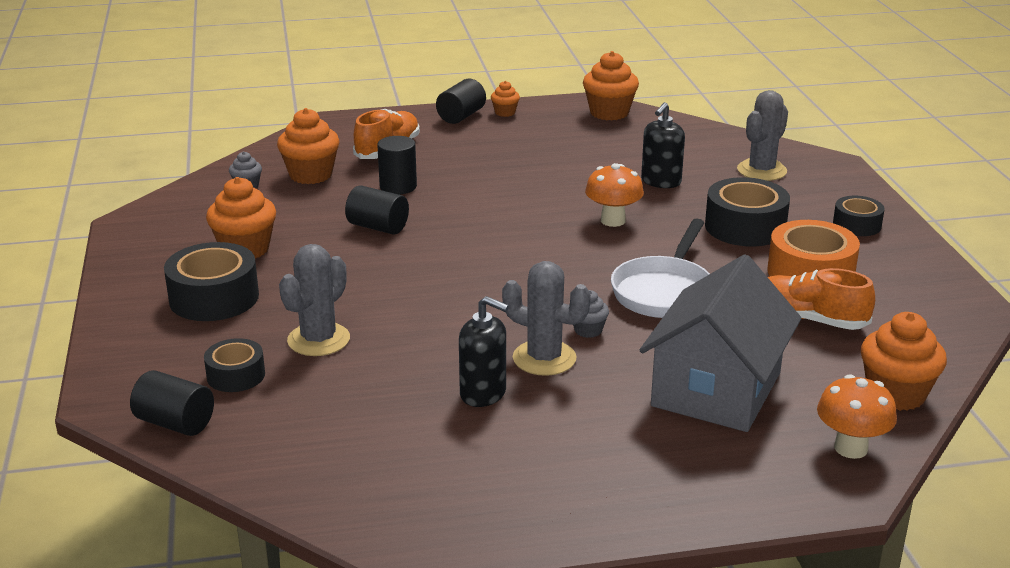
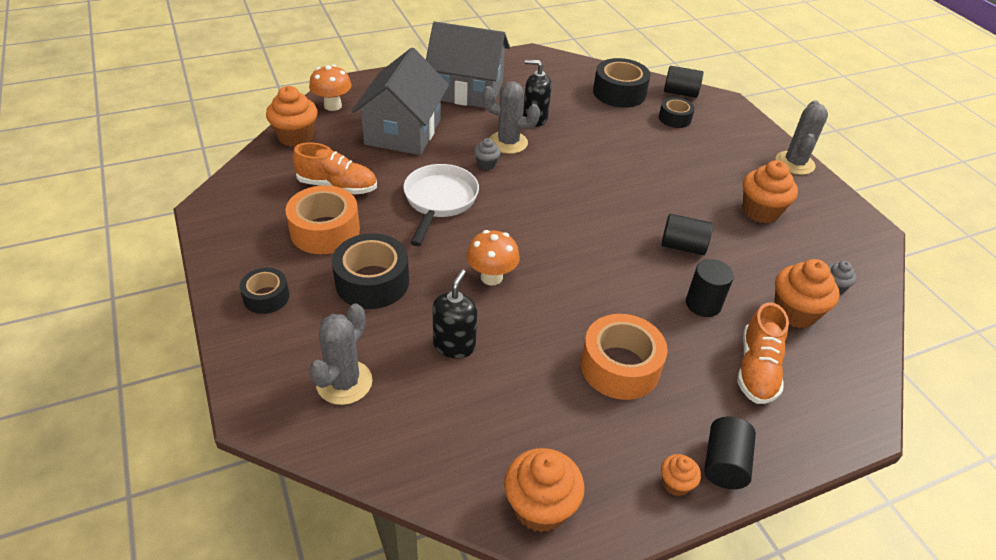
camera: 165 degrees right, 15 degrees up
(214, 298) = (738, 167): black tape -> black tape (619, 93)
(318, 340) = (648, 143): grey cactus -> grey cactus (794, 163)
(511, 160) = (620, 367): none -> orange tape
(591, 461) = (467, 90): none -> grey house

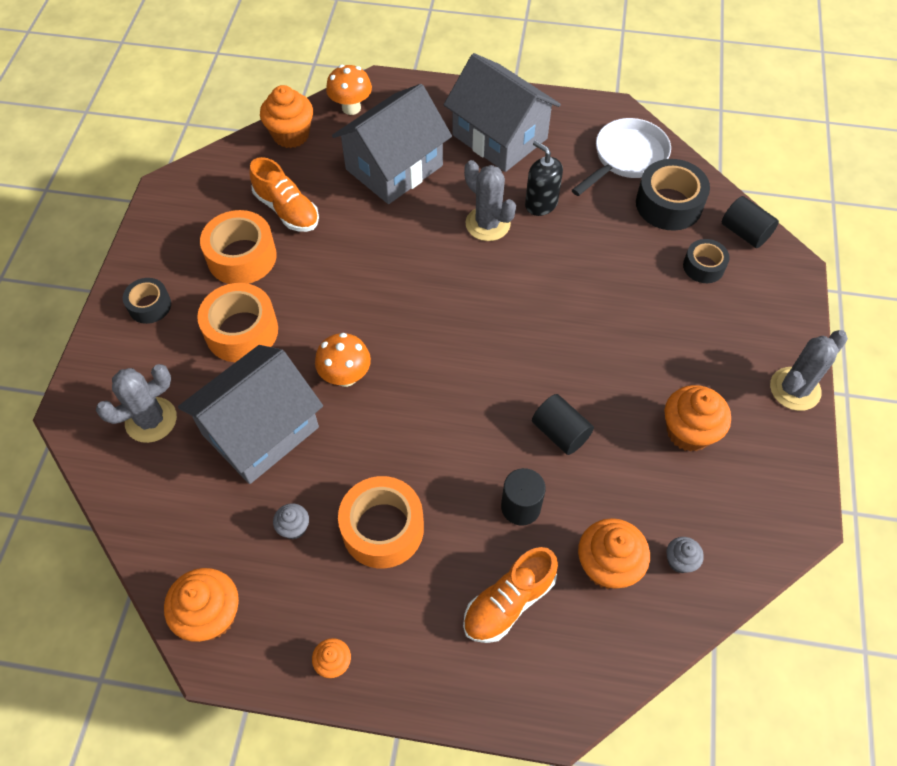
camera: 35 degrees right, 15 degrees up
(372, 282) = (241, 331): black tape -> orange tape
(439, 201) = (364, 268): white pan -> white pan (626, 158)
(454, 345) = (260, 430): black soap dispenser -> grey house
(486, 164) = (444, 242): grey cupcake -> grey cupcake (294, 528)
(724, 464) = (391, 671): black cylinder -> none

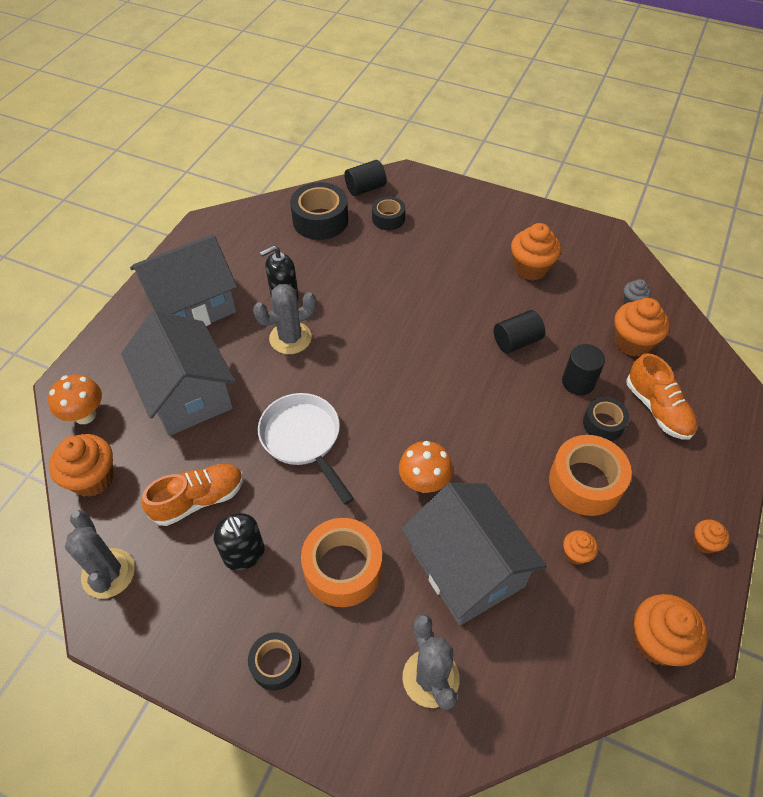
camera: 75 degrees left, 5 degrees down
(242, 257) = (244, 554): orange tape -> black soap dispenser
(294, 528) = (576, 554): grey cupcake -> orange cupcake
(468, 540) = (603, 424): none -> black tape
(626, 158) = (260, 231): white pan -> white pan (303, 440)
(795, 389) = (508, 205): grey cactus -> grey cactus (108, 573)

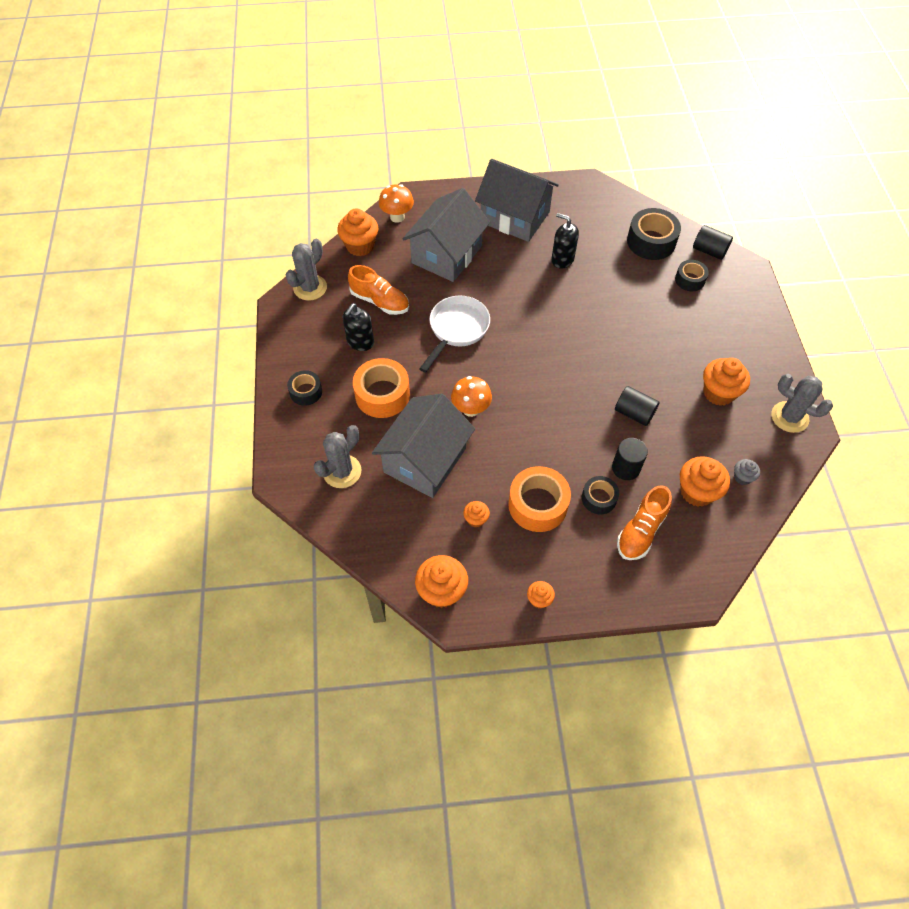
camera: 60 degrees right, 5 degrees up
(290, 338) = (530, 281): grey cactus -> grey cactus (789, 417)

